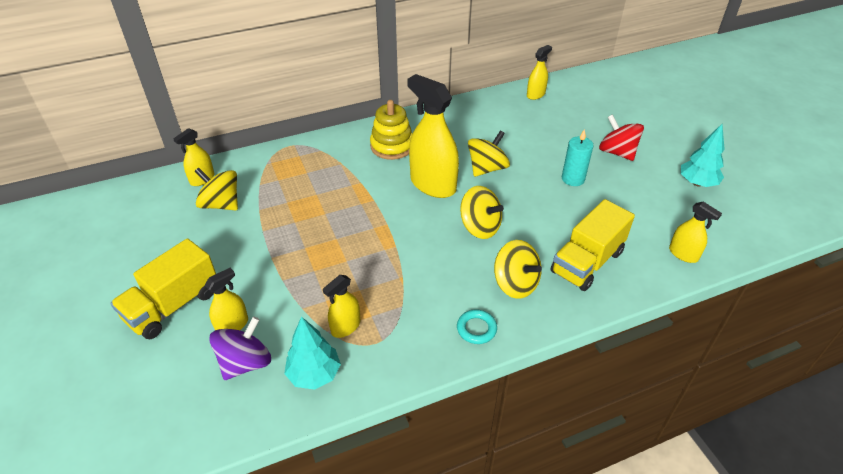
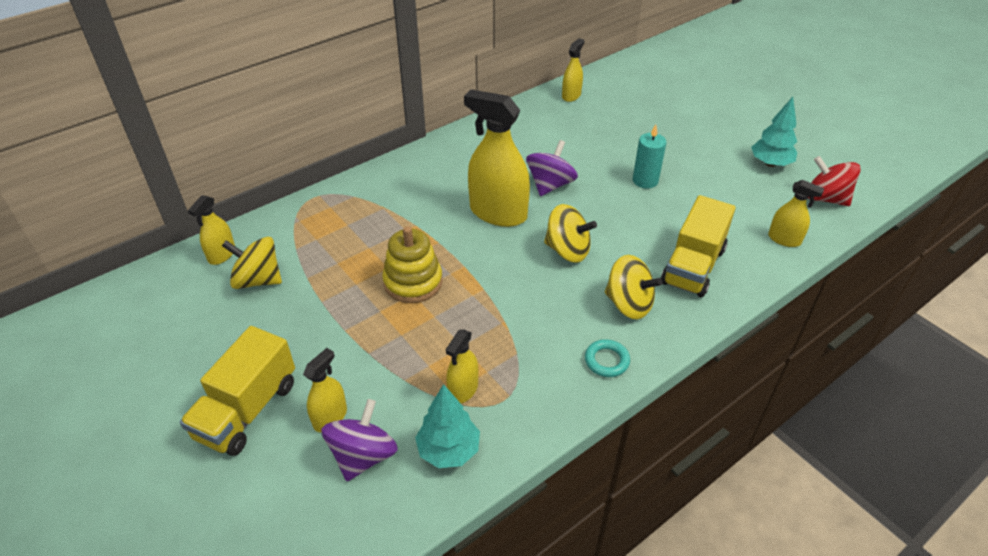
camera: 15 degrees left, 0 degrees up
(392, 146) = (435, 178): yellow stacking toy -> yellow stacking toy (413, 282)
(487, 168) = (550, 185): yellow spinning top -> purple spinning top
(617, 152) = (679, 145): red spinning top -> red spinning top (825, 198)

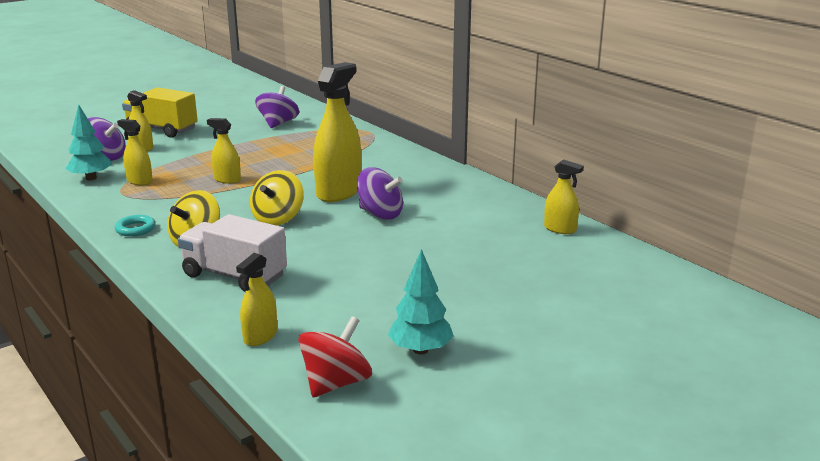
camera: 90 degrees right, 20 degrees down
(222, 254) = (307, 113): yellow spray bottle -> yellow spray bottle (227, 180)
(258, 280) = (278, 123): yellow spinning top -> purple spinning top
(413, 282) = (258, 164): yellow stacking toy -> none
(645, 181) = (385, 261): turquoise candle -> none
(693, 266) = (234, 276): yellow truck -> white truck

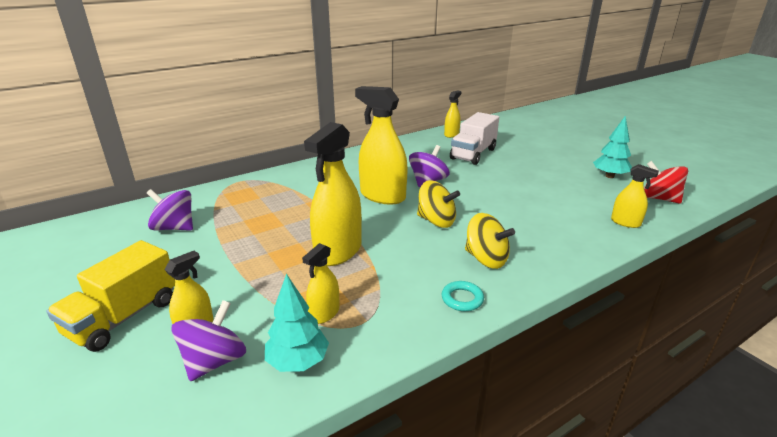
camera: 85 degrees left, 5 degrees up
(227, 180) = (338, 251): yellow spray bottle -> yellow spray bottle, size x1.94
(234, 276) = (545, 236): white truck -> white truck (473, 154)

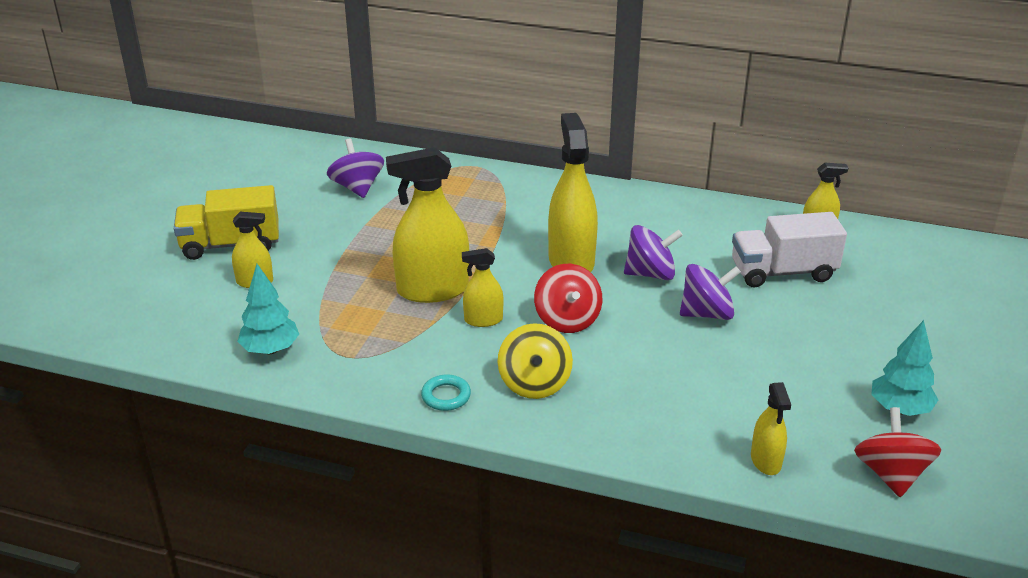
camera: 50 degrees right, 5 degrees up
(214, 361) = (232, 312): purple spinning top -> purple spinning top (707, 313)
(324, 313) = (338, 331): yellow spray bottle -> yellow spray bottle (483, 320)
(436, 221) = (567, 320): yellow spinning top -> red spinning top

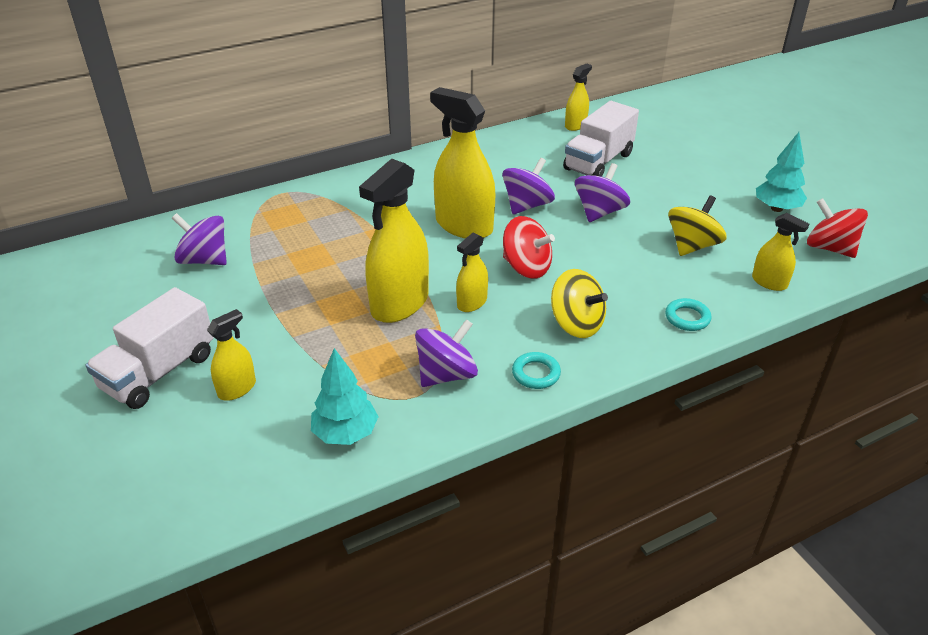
camera: 45 degrees left, 5 degrees up
(231, 245) = (159, 372): yellow truck -> white truck
(386, 356) = (446, 374): none -> purple spinning top
(634, 437) = (687, 318): none -> turquoise ring
(745, 388) = (692, 246): none -> yellow spinning top

